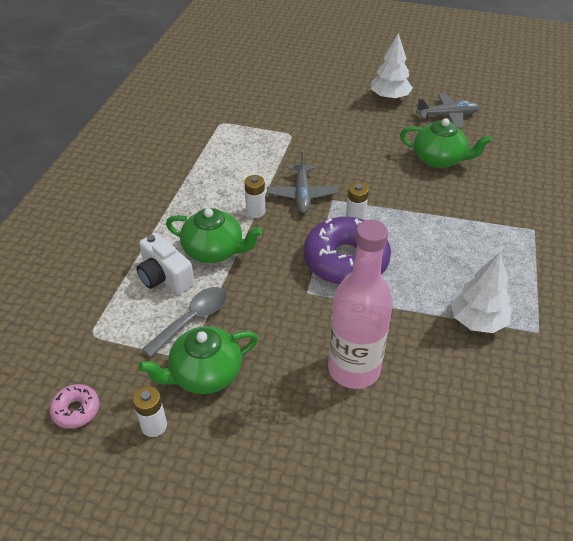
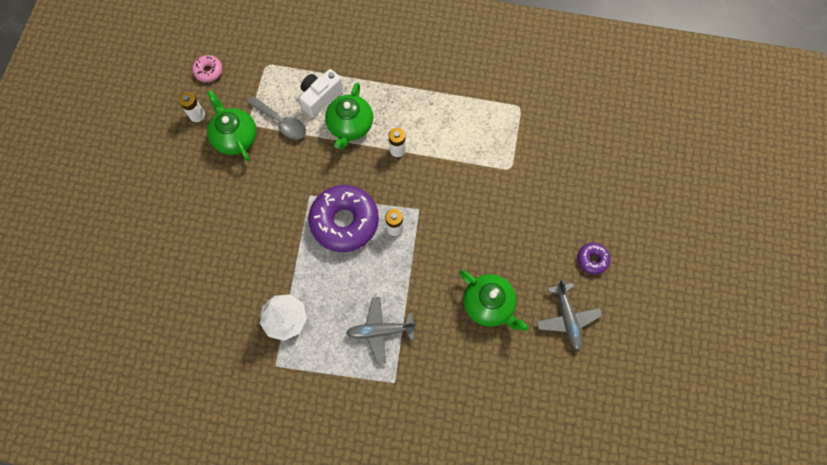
camera: 85 degrees right, 25 degrees up
(302, 195) = (423, 184): grey plane -> grey plane (380, 331)
(354, 369) = (239, 230): pink bottle -> none
(389, 97) = (592, 260): white tree -> purple donut
(439, 159) = (489, 305): green teapot -> green teapot turned 60 degrees counterclockwise

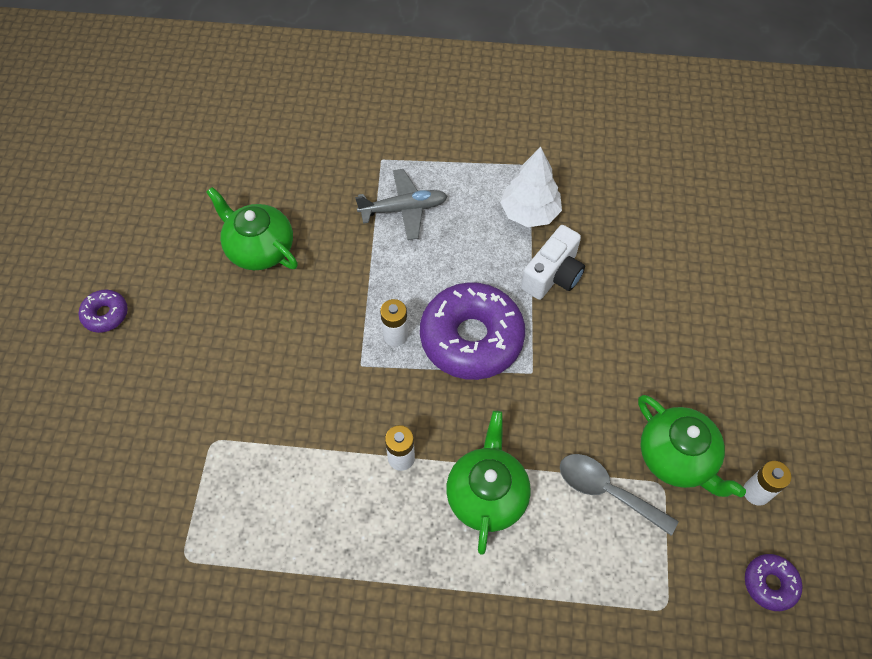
camera: 175 degrees right, 10 degrees down
(208, 71) = (770, 584): pink donut -> purple donut
(320, 97) = (549, 546): white camera -> white camera (553, 275)
(567, 318) = (155, 240): grey plane -> none

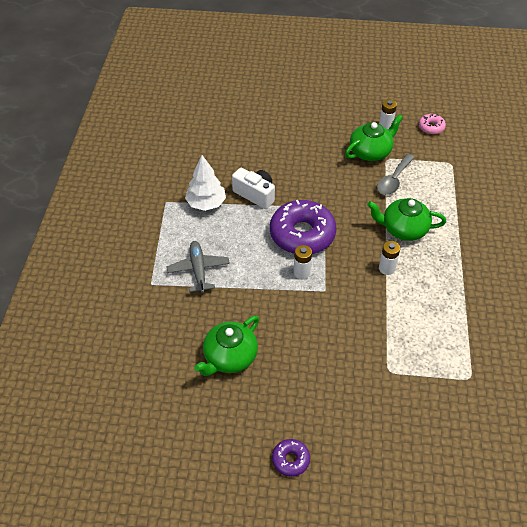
camera: 90 degrees left, 10 degrees down
(770, 584) = (431, 127): purple donut -> pink donut

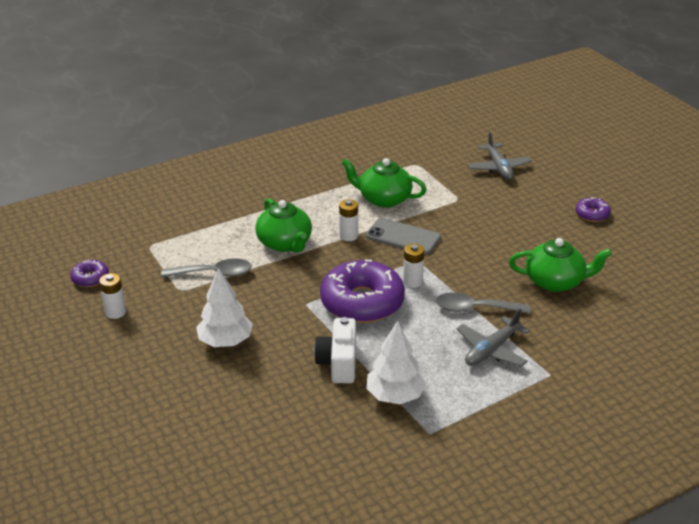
camera: 125 degrees left, 15 degrees down
(244, 288) = (475, 308): none -> grey spoon
(318, 158) = (225, 341): none -> white tree
(361, 300) = (403, 237): none -> grey phone
(371, 152) = (177, 306): green teapot -> green teapot (383, 199)
(421, 443) = (499, 168): none -> grey plane
(431, 127) = (90, 278): pink donut -> purple donut

